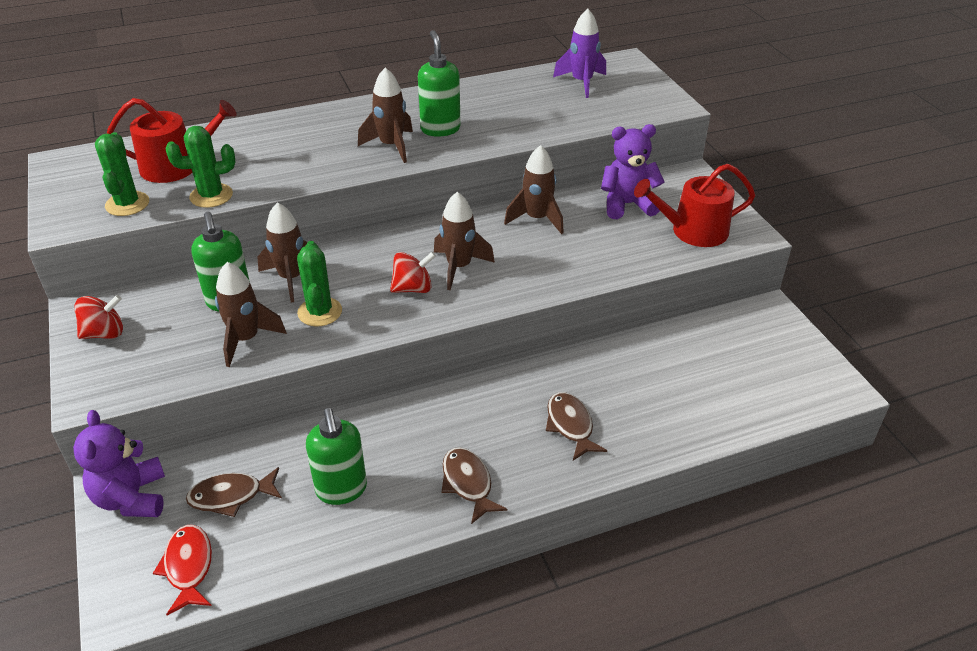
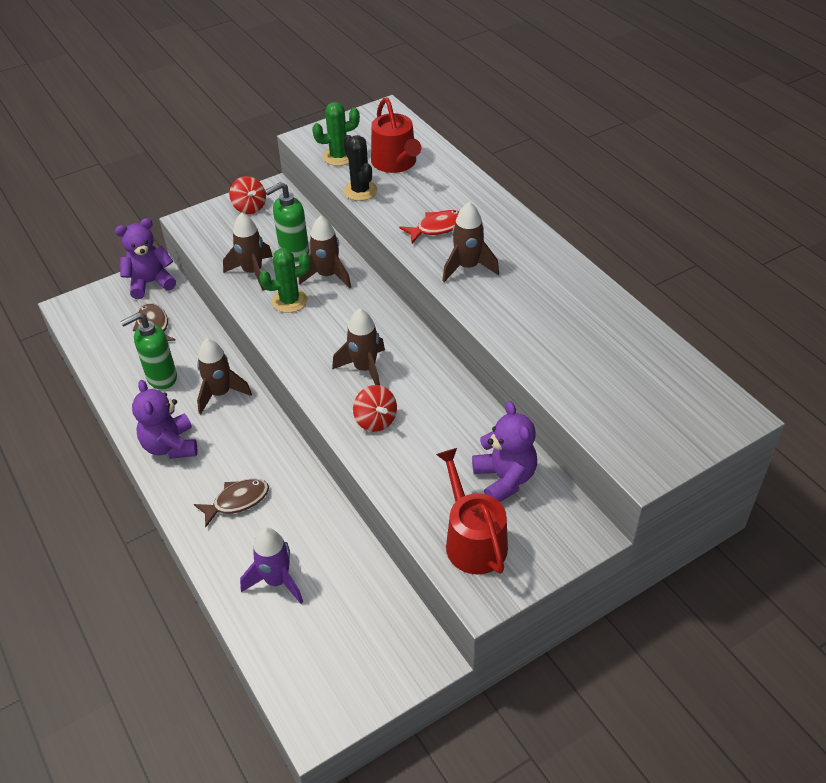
camera: 80 degrees right, 5 degrees up
(188, 567) = (97, 324): red fish -> red fish (437, 228)
(211, 196) = (360, 191): green cactus -> black cactus
(413, 288) = (329, 346): red spinning top -> red spinning top (375, 420)
(440, 129) = (510, 292): green soap dispenser -> none
(468, 483) = (170, 446): brown fish -> purple teddy bear
(537, 219) = (455, 410): brown rocket -> brown rocket (220, 394)
(582, 83) = (658, 382): purple rocket -> purple rocket (277, 581)

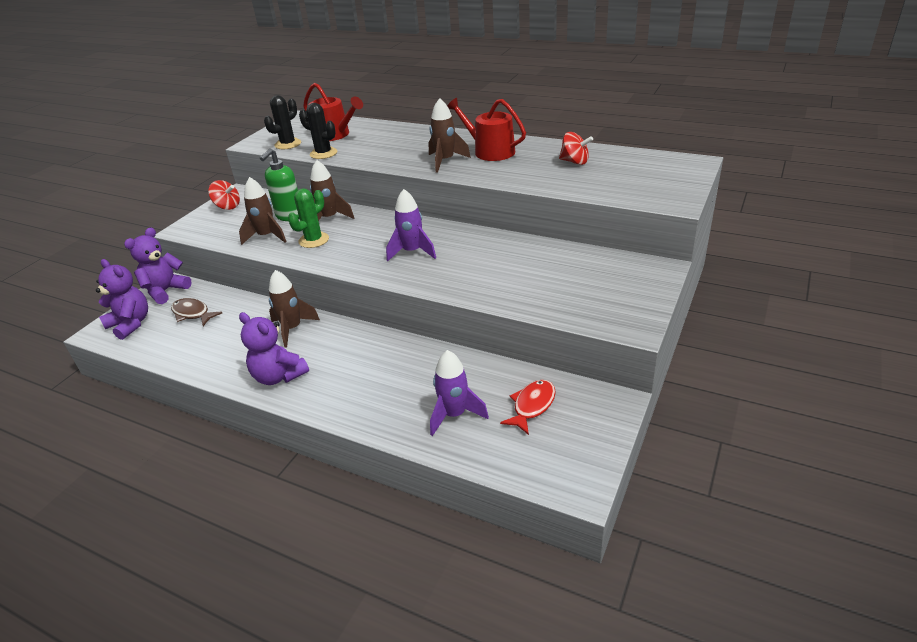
camera: 30 degrees left, 10 degrees down
(161, 378) = (230, 340): green soap dispenser -> none
(237, 501) = (371, 383): brown fish -> none
(339, 156) = (288, 144): green cactus -> black cactus
(365, 369) = (412, 252): brown rocket -> purple rocket
(375, 420) = (451, 273): red spinning top -> red spinning top (574, 162)
(437, 228) = (401, 152): red fish -> red fish (532, 406)
(472, 540) = (593, 303): red watering can -> red watering can (490, 151)
(504, 479) = (575, 265): purple teddy bear -> purple teddy bear (130, 324)

